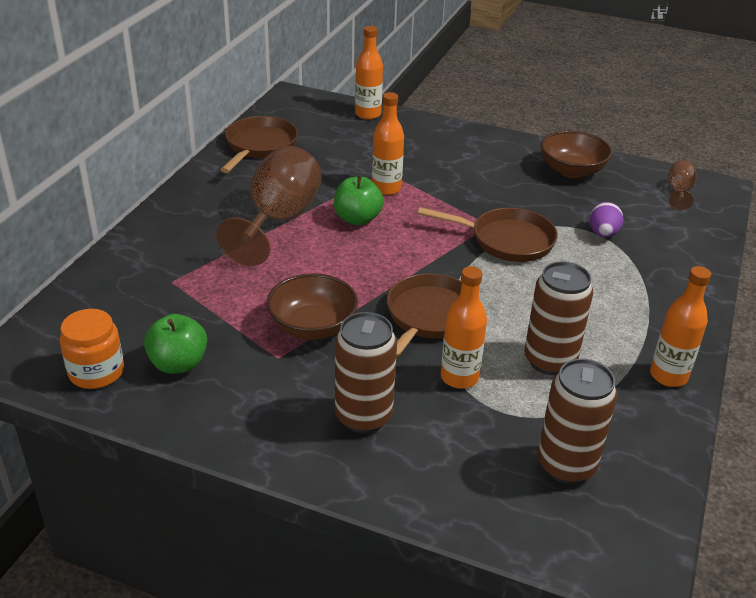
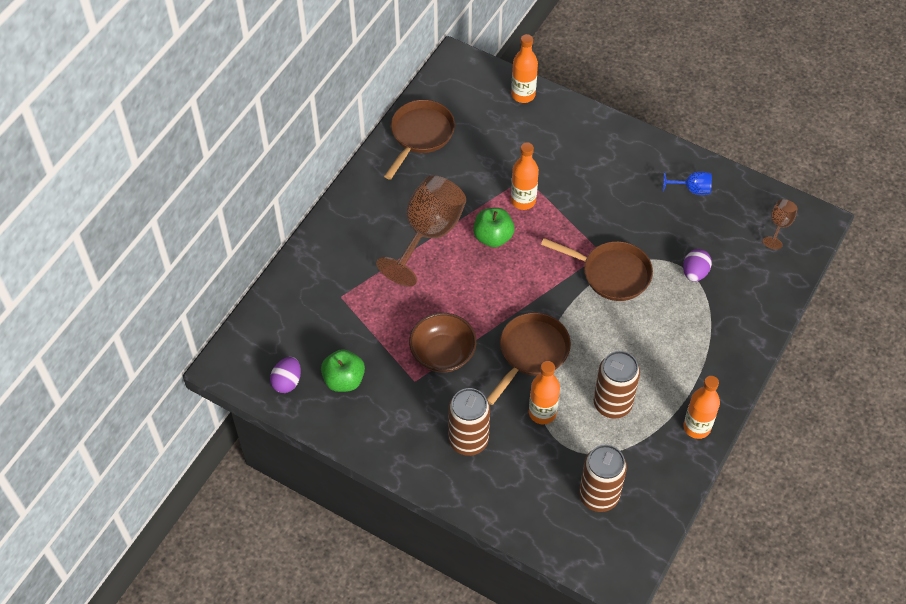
camera: 10 degrees right, 20 degrees up
(96, 372) = (287, 382): orange jar -> purple egg
(572, 171) = (692, 189): brown bowl -> blue goblet

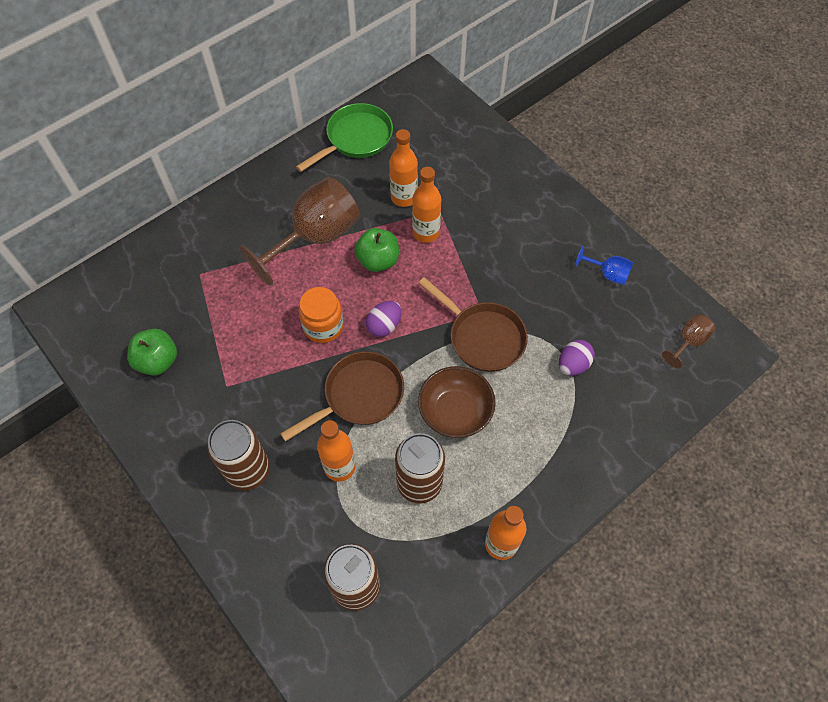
camera: 20 degrees right, 5 degrees up
(287, 382) = (103, 344): purple egg -> purple egg (384, 326)
(420, 135) = (356, 138): brown pan -> green pan
(443, 353) = (269, 366): brown bowl -> brown bowl (455, 412)
(473, 306) = (323, 326): none -> orange jar
(523, 95) = (474, 128): orange bottle -> orange bottle (404, 197)

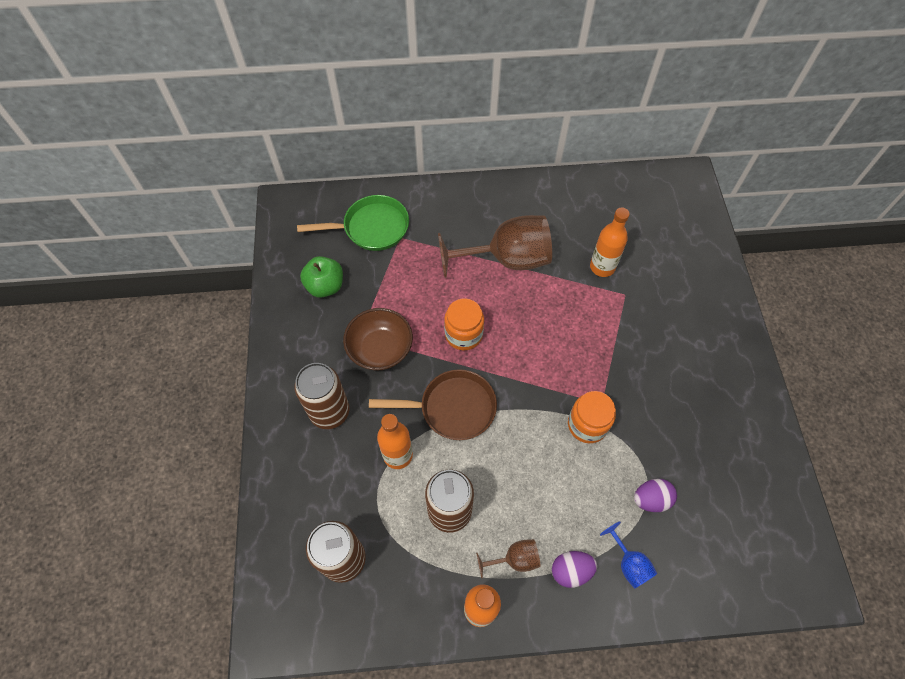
camera: 35 degrees right, 0 degrees up
(356, 138) = (596, 196): green pan -> green pan (371, 228)
(378, 260) = (544, 307): green apple -> none
(384, 326) = (512, 364): purple egg -> purple egg (571, 571)
(426, 233) = (600, 307): orange bottle -> none
(455, 412) = (520, 472): brown bowl -> brown bowl (380, 349)
(483, 337) = (587, 424): brown pan -> orange jar
(607, 274) = (741, 439): blue goblet -> blue goblet (629, 563)
(688, 342) = (777, 550): brown goblet -> brown goblet (515, 559)

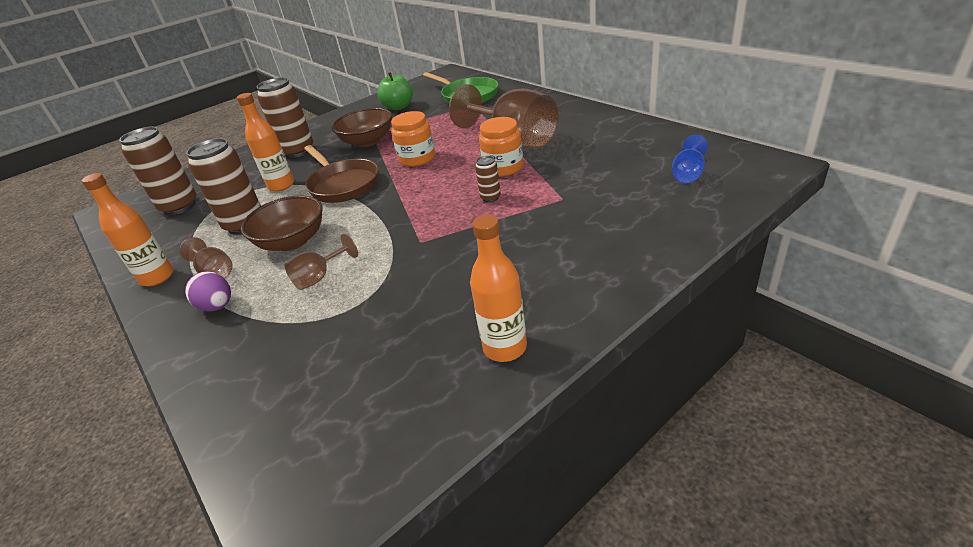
camera: 60 degrees right, 25 degrees down
(518, 485) = (292, 241): none -> brown bowl
(582, 329) = (490, 197): none -> brown can
(587, 424) = (387, 245): orange jar -> orange jar (503, 168)
(591, 486) = (319, 277): none -> brown goblet
(602, 267) = (575, 176): orange bottle -> orange bottle (505, 347)
(629, 563) = (244, 338): blue goblet -> blue goblet (688, 174)
(651, 499) = (332, 319): purple egg -> none

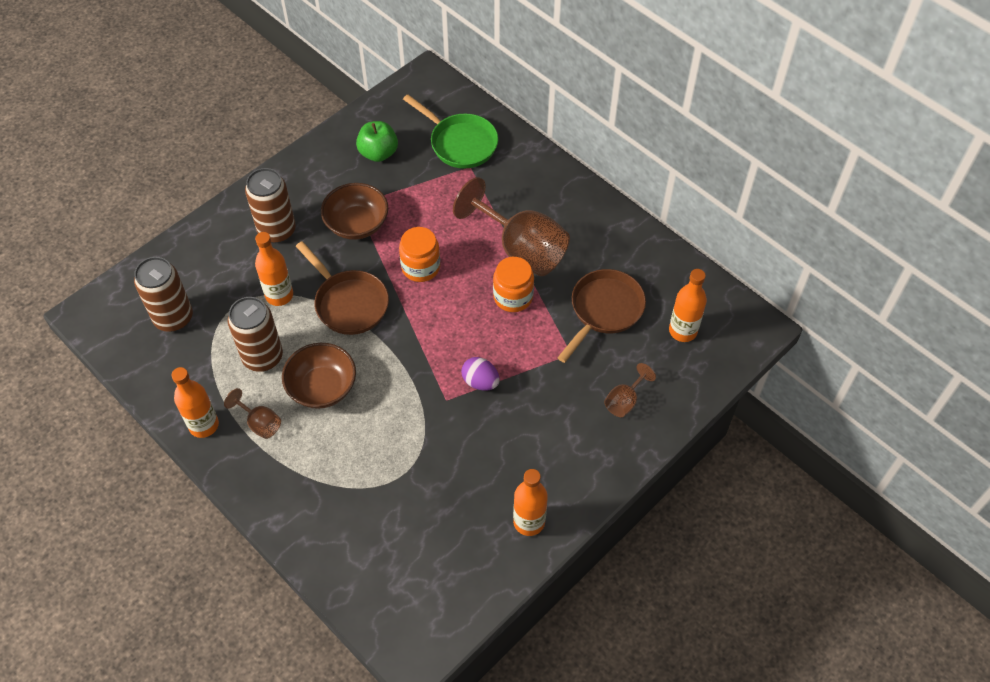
camera: 10 degrees left, 20 degrees up
(217, 306) = (281, 466): purple egg -> purple egg (480, 382)
(319, 277) = (363, 437): brown goblet -> brown goblet (624, 401)
(490, 197) = (504, 343): brown can -> none
(598, 168) = (604, 310): none -> brown pan
(688, 174) = (683, 331): blue goblet -> orange bottle

